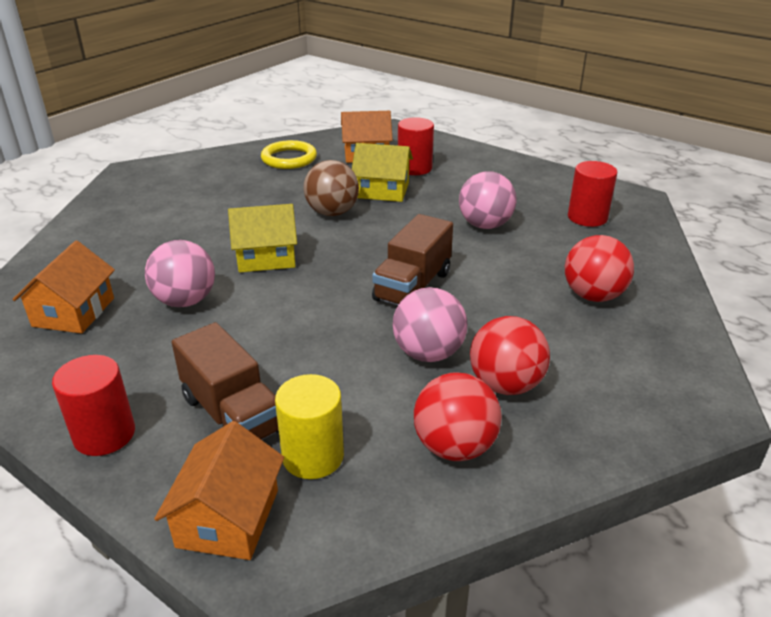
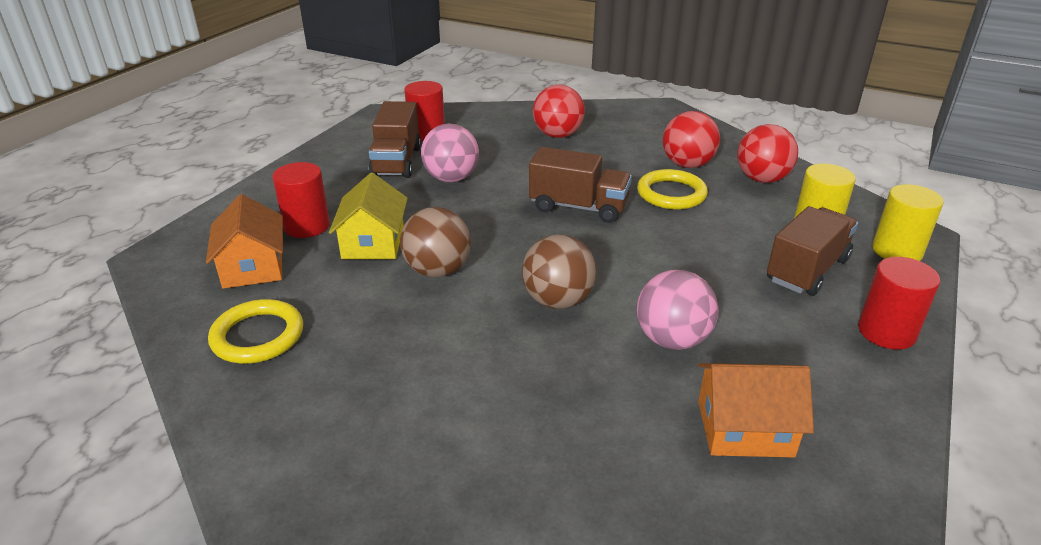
camera: 100 degrees left, 0 degrees up
(228, 518) = (897, 251): orange house -> yellow cylinder
(266, 257) = (558, 301): yellow house -> brown ball
(428, 353) = (671, 194): pink ball -> yellow ring
(522, 201) = (397, 162): none -> brown truck

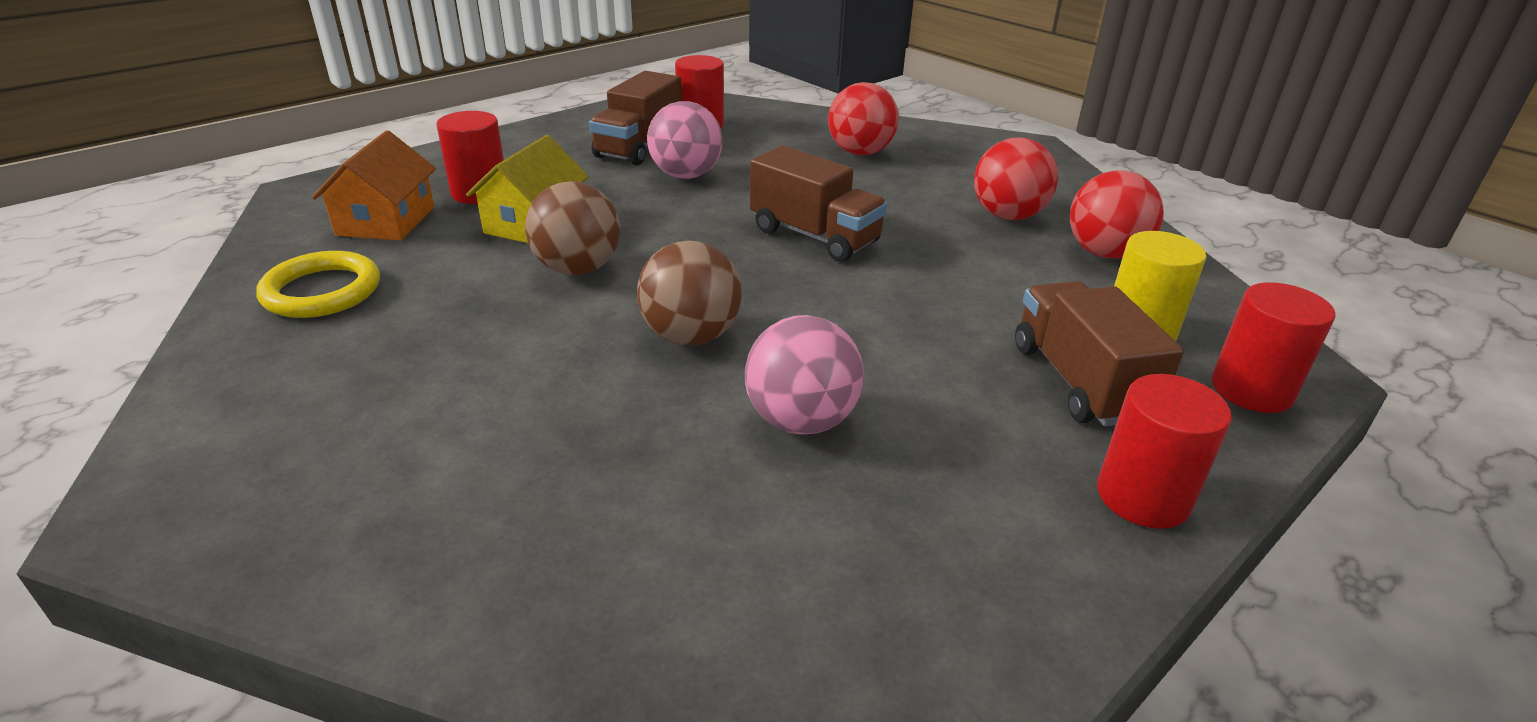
camera: 20 degrees right, 0 degrees up
(671, 194) = (955, 245): yellow ring -> none
(744, 428) = (805, 564): orange house -> none
(807, 270) = (1079, 381): brown truck -> brown truck turned 75 degrees counterclockwise
(897, 251) = (1251, 390): yellow cylinder -> red cylinder

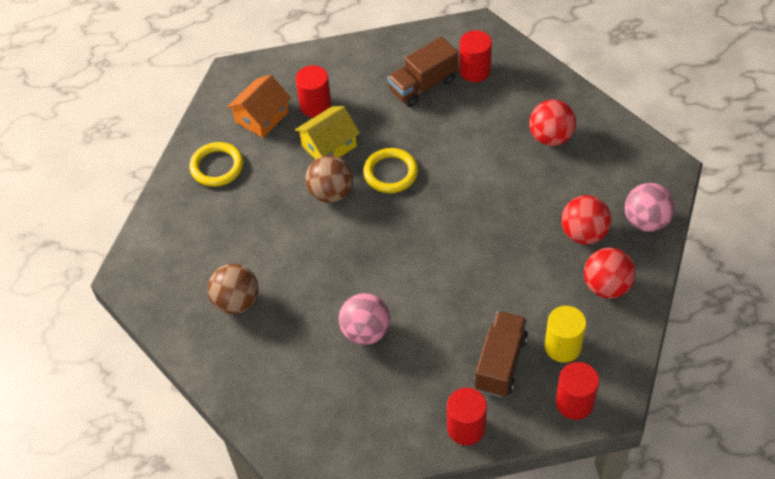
camera: 35 degrees right, 20 degrees up
(664, 227) = (390, 173): none -> yellow ring
(686, 175) = (431, 126): pink ball -> pink ball (646, 221)
(691, 336) = (354, 262): brown ball -> brown ball (237, 302)
(814, 236) = (461, 210): brown truck -> none

